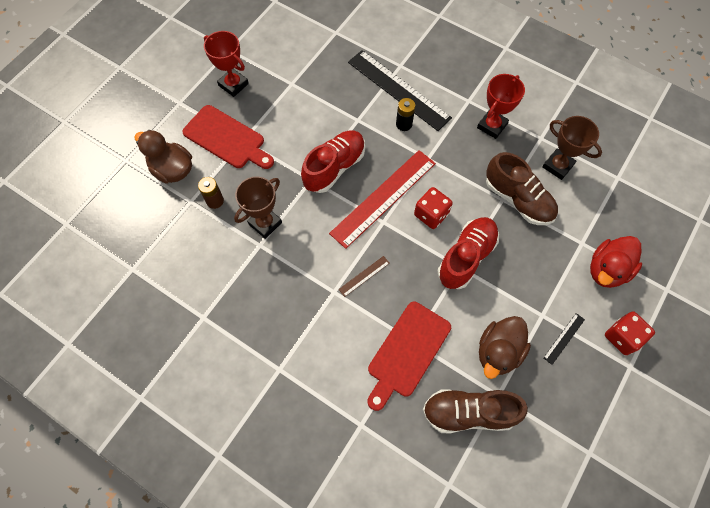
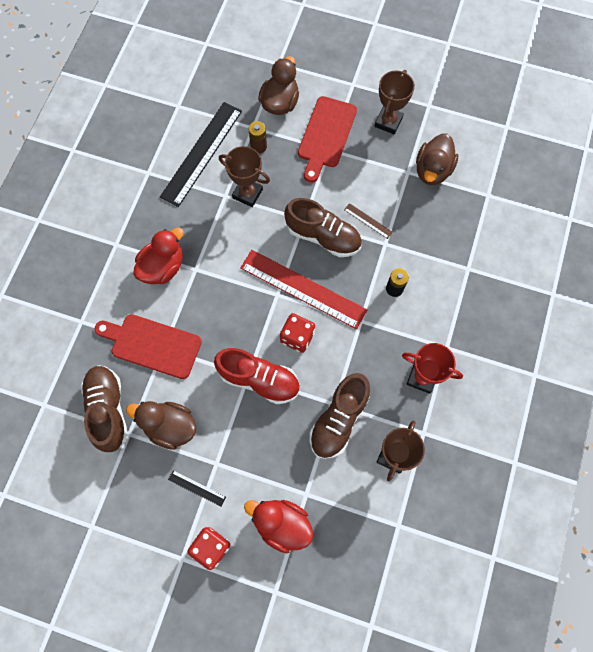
camera: 75 degrees right, 5 degrees up
(233, 84) = (388, 122): red trophy -> brown trophy
(297, 65) = (432, 170): none -> brown duck
(322, 324) = (163, 267): none -> red duck
(334, 167) = (323, 236): red shoe -> brown shoe
(364, 276) = (217, 291): brown ruler -> brown ruler (368, 221)
(398, 89) = (436, 274): black ruler -> black ruler (202, 153)

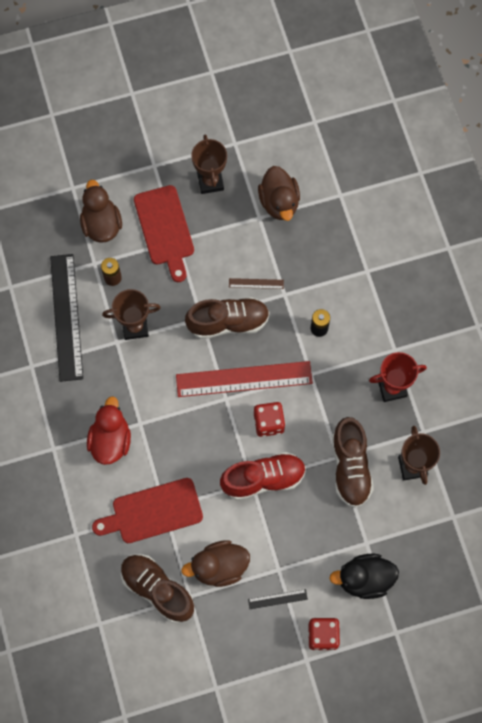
camera: 35 degrees left, 0 degrees up
(281, 524) = (364, 579): red duck -> black duck

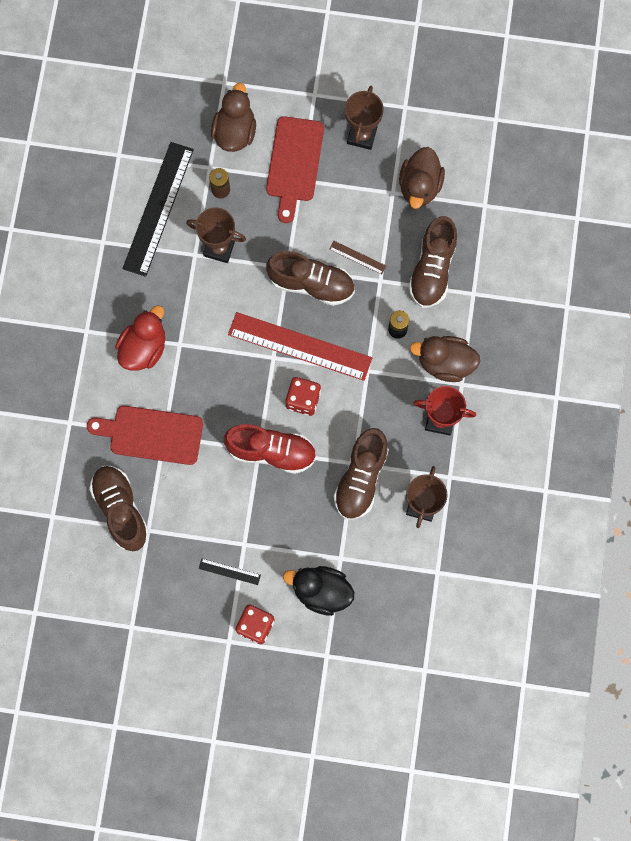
camera: 25 degrees right, 5 degrees up
(219, 567) = (189, 515): brown duck -> brown duck (445, 363)
(323, 266) = (432, 269): none -> brown shoe

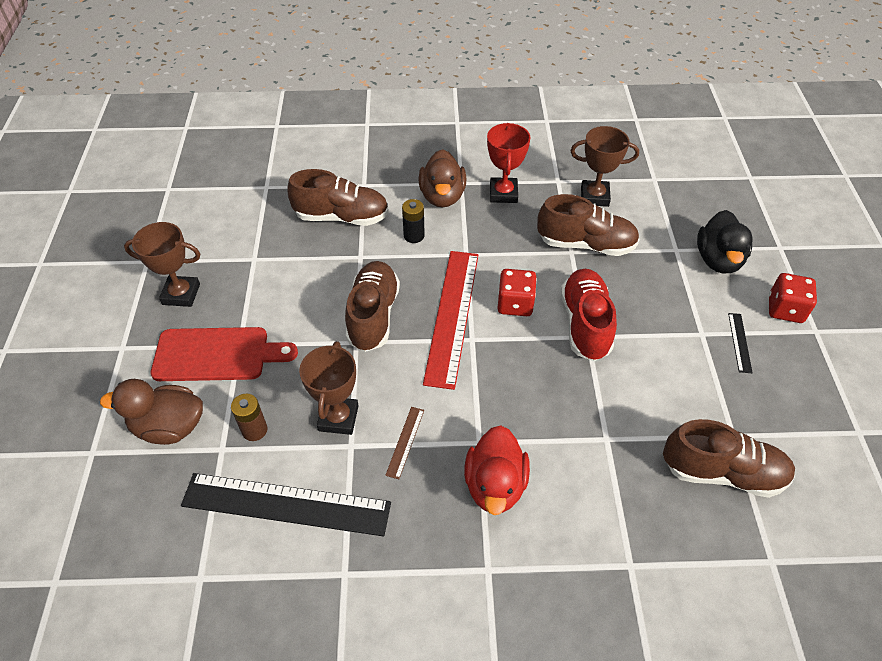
camera: 100 degrees left, 25 degrees down
(121, 510) = (722, 472): brown shoe -> brown shoe turned 135 degrees counterclockwise
(144, 348) = (495, 485): red duck -> red duck turned 105 degrees counterclockwise
(151, 434) = (610, 454): red cutting board -> none
(357, 257) = (335, 279): brown ruler -> brown ruler (405, 442)
(420, 186) = (245, 237): brown duck -> none

